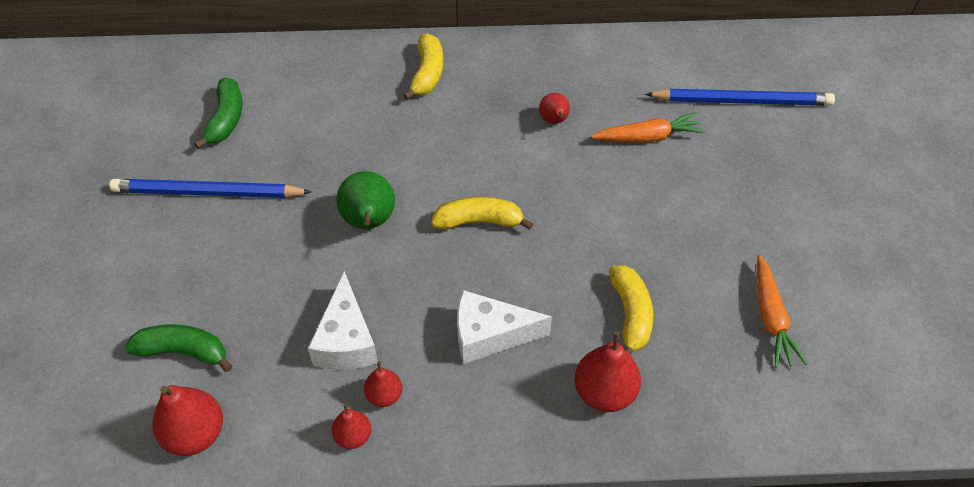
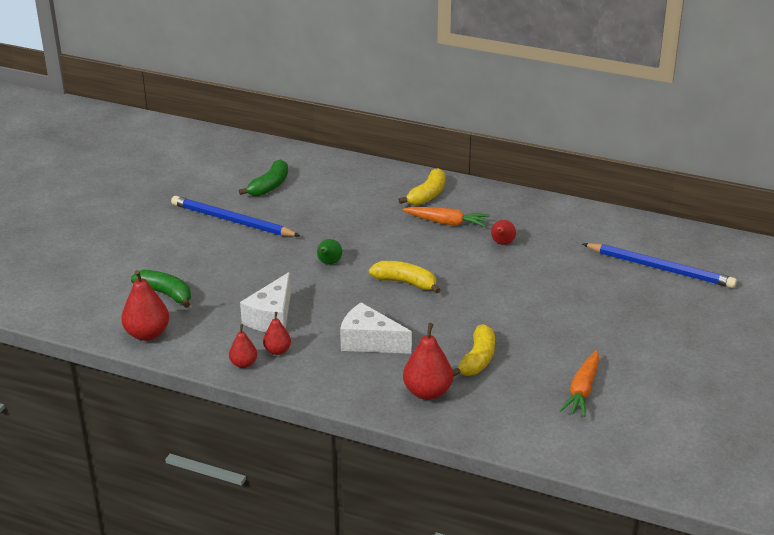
camera: 25 degrees right, 20 degrees down
(369, 222) = (329, 263): green pear -> green pear, size x0.58
(648, 137) = (567, 270): orange carrot -> orange carrot (447, 223)

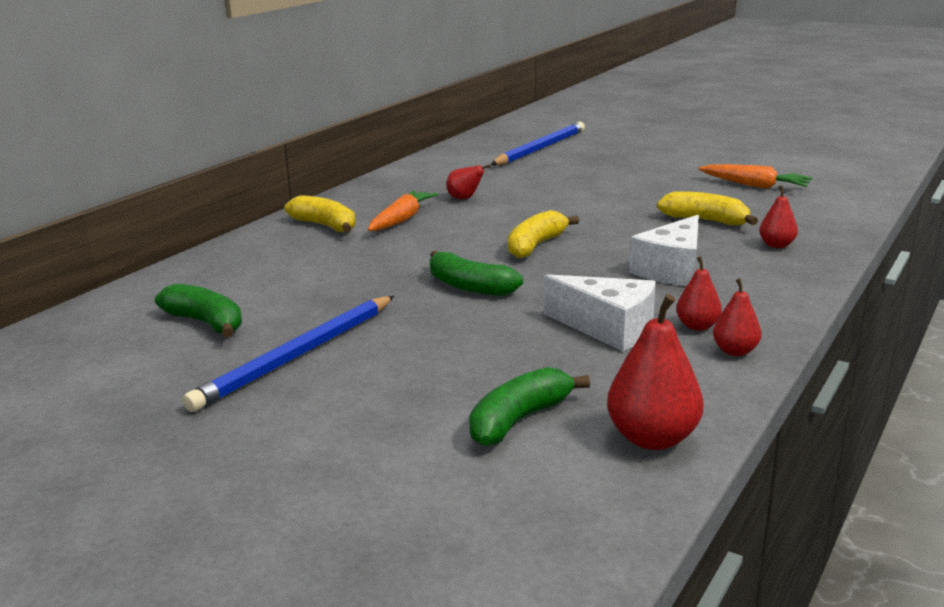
camera: 80 degrees left, 10 degrees down
(329, 263) = (469, 287): green pear -> green banana
(427, 392) = (776, 245): red pear -> red pear, size x0.58

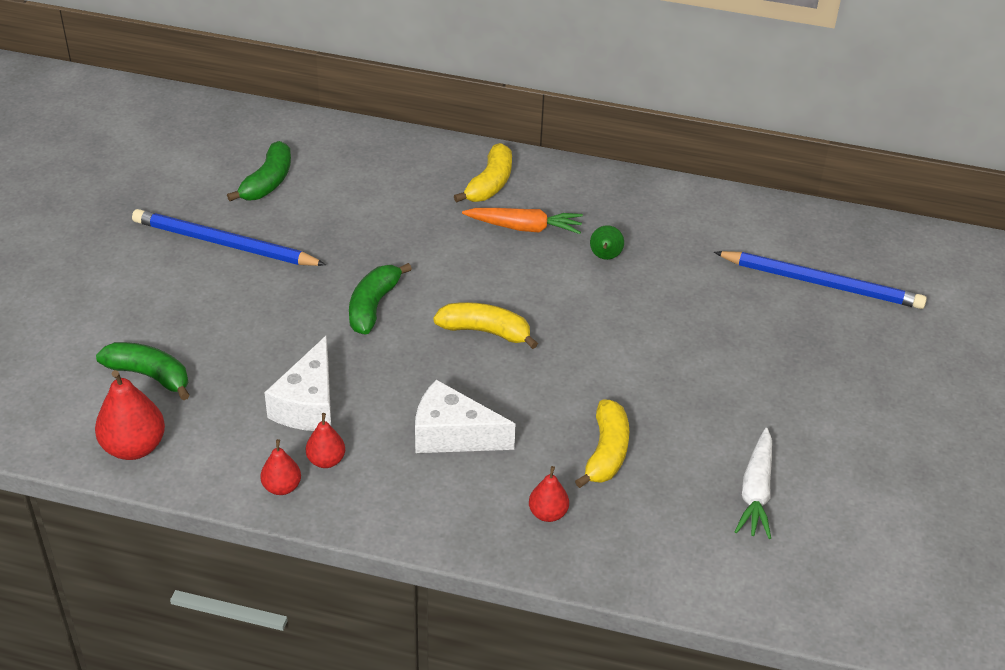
camera: 70 degrees right, 20 degrees up
(465, 198) = (605, 257): red pear -> green pear
(754, 185) = (756, 491): orange carrot -> white carrot

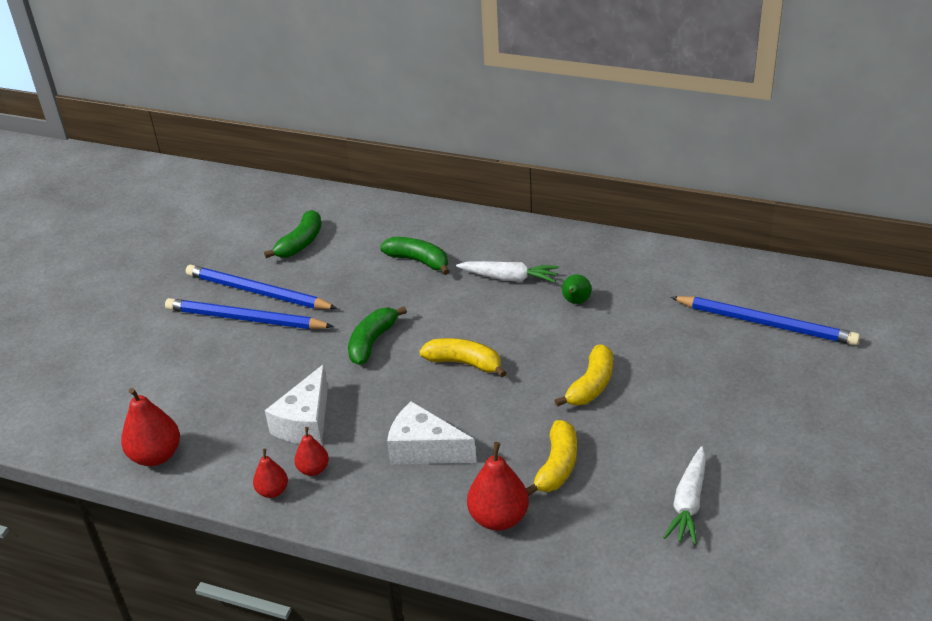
camera: 10 degrees right, 5 degrees down
(149, 375) = (179, 397): green banana -> green banana (418, 261)
(215, 277) = (245, 319): none -> blue pencil
(490, 184) = (484, 243): yellow banana -> yellow banana (591, 385)
(524, 227) = (509, 278): orange carrot -> white carrot
(548, 513) = (498, 518): red pear -> red pear, size x1.71

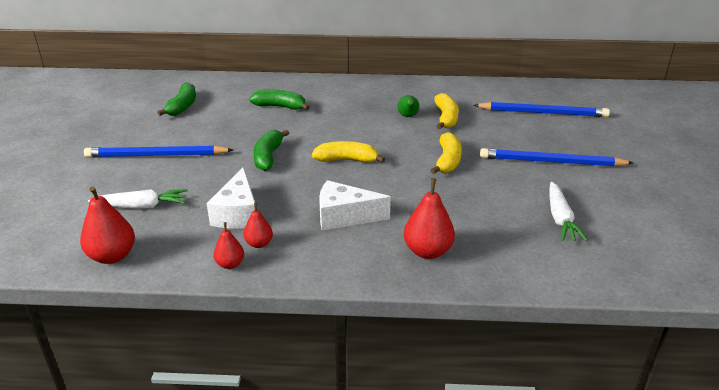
camera: 20 degrees left, 5 degrees down
(257, 292) = (160, 138): blue pencil -> blue pencil (551, 162)
(509, 278) = (353, 109): white carrot -> white carrot (142, 206)
(557, 466) = (452, 211): yellow banana -> yellow banana (446, 118)

